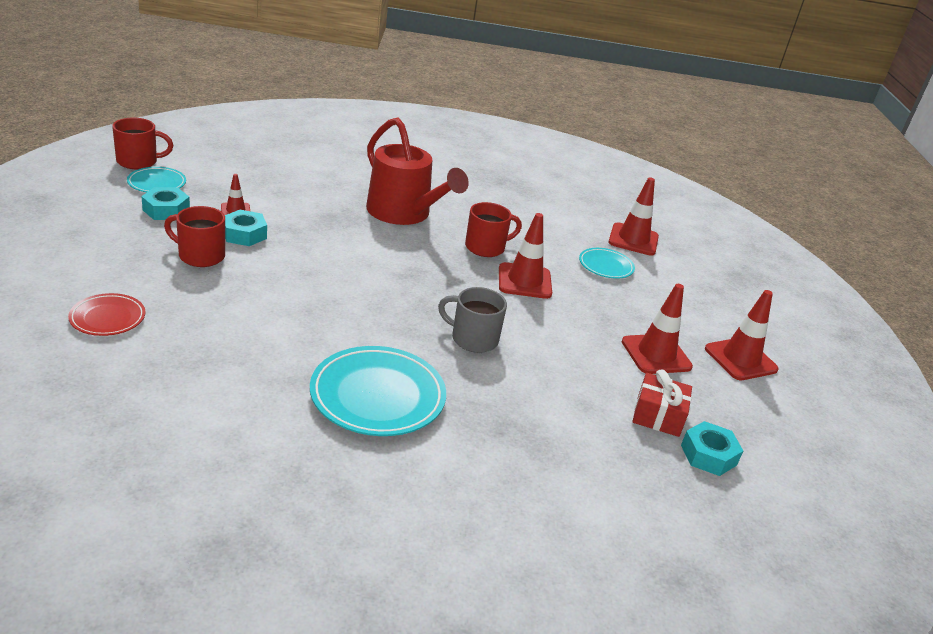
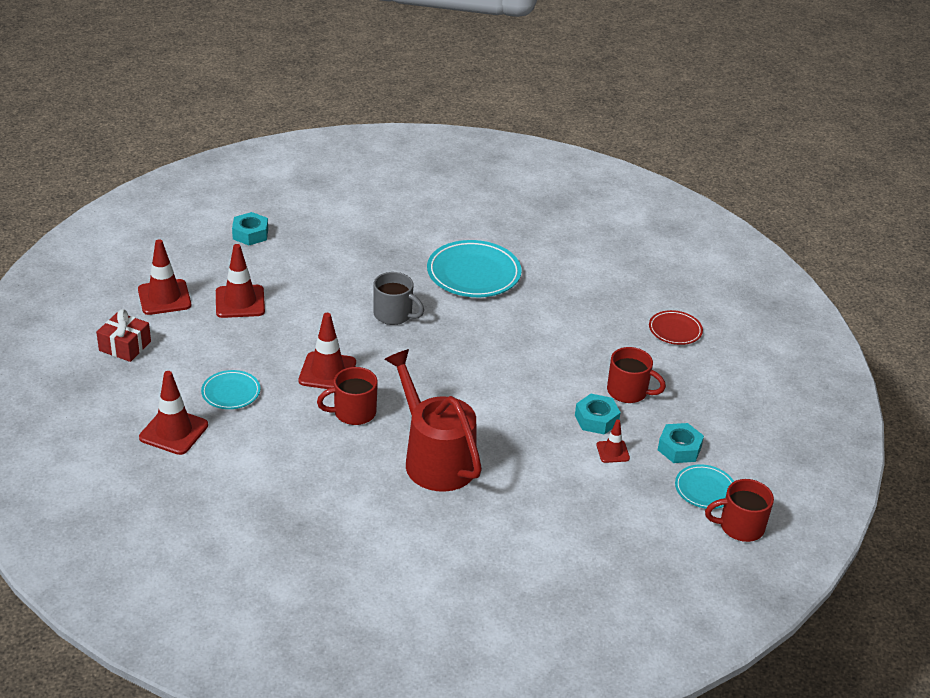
camera: 170 degrees left, 5 degrees up
(658, 416) = (270, 258): red gift -> red gift (125, 346)

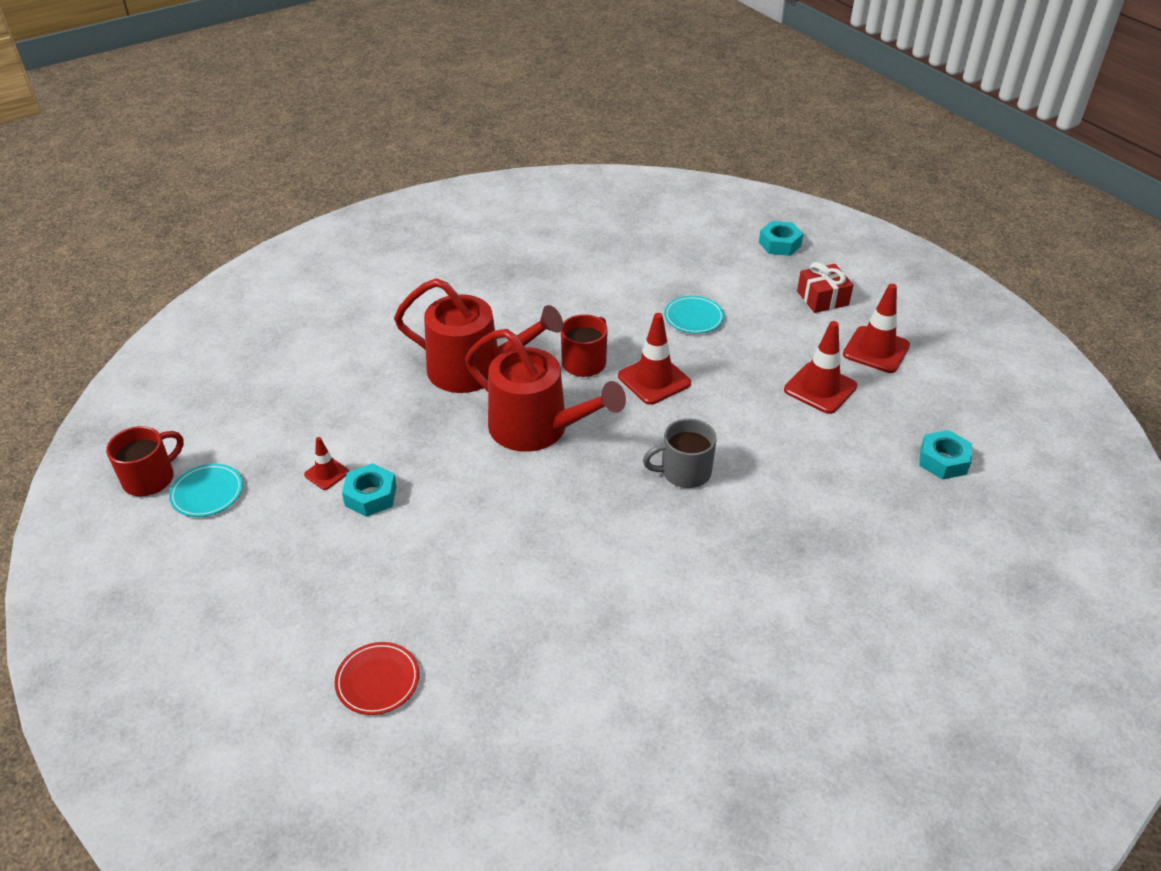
camera: 140 degrees right, 5 degrees up
(174, 431) = (682, 271): red traffic cone -> none
(444, 392) = (537, 428): none -> red watering can
(473, 274) = (683, 585): turquoise plate -> none
(628, 392) = (364, 550): red mug -> none
(679, 448) = (262, 520): turquoise nut -> turquoise nut (779, 244)

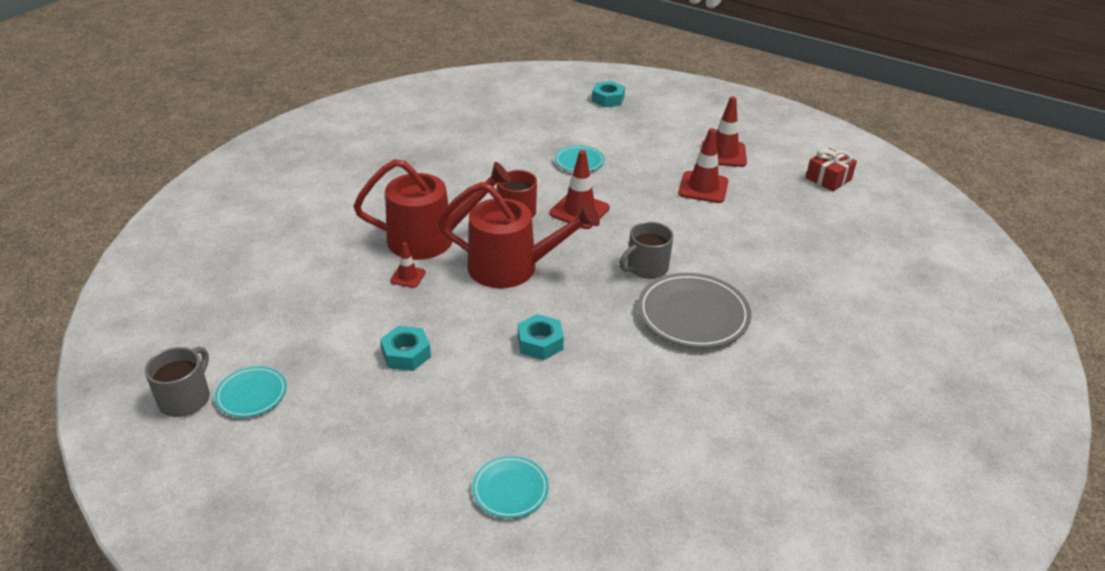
camera: 25 degrees left, 5 degrees down
(150, 478) = (186, 398): red mug -> grey mug
(326, 473) = (354, 348): red traffic cone -> red traffic cone (408, 276)
(378, 681) = (510, 489): red plate -> turquoise plate
(699, 546) = (693, 315): none -> grey plate
(822, 298) = (663, 128): red gift -> red gift (828, 179)
(943, 461) = (817, 213): turquoise nut -> turquoise nut (540, 343)

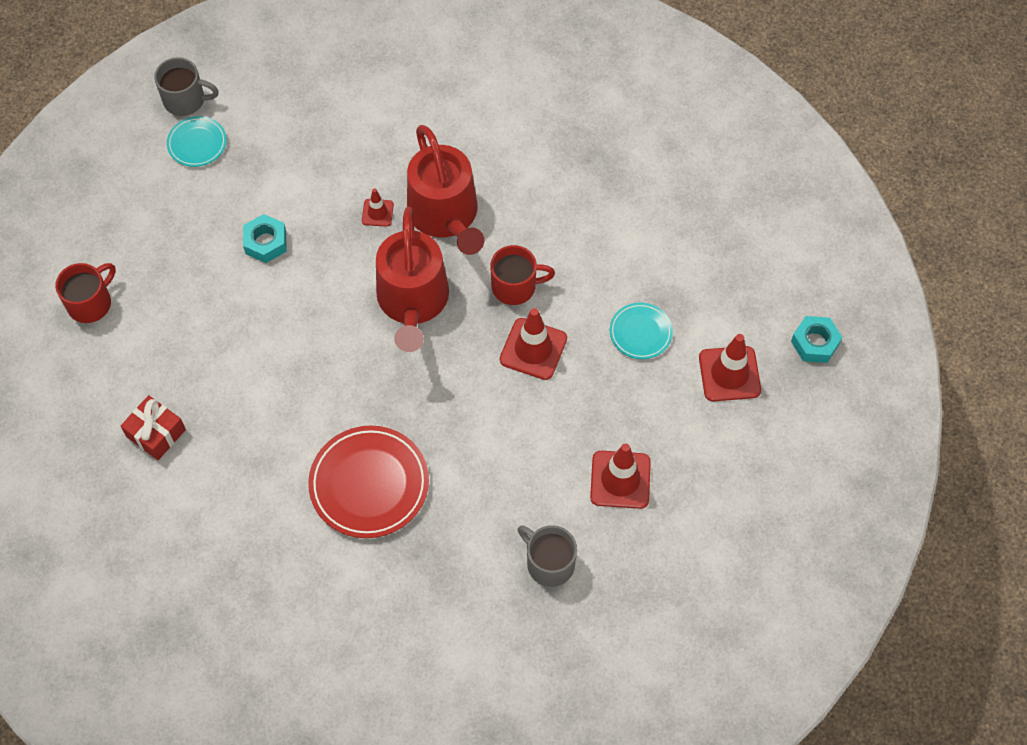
camera: 80 degrees right, 25 degrees up
(423, 511) = (91, 303): none -> red mug
(510, 489) = (119, 360): turquoise plate -> none
(540, 343) = (301, 349): turquoise nut -> none
(646, 268) = (440, 431): grey mug -> grey mug (549, 563)
(693, 315) = (369, 484): grey plate -> red plate
(723, 154) = (710, 500): red traffic cone -> red traffic cone (729, 374)
(828, 179) = (685, 634): red gift -> red gift (156, 433)

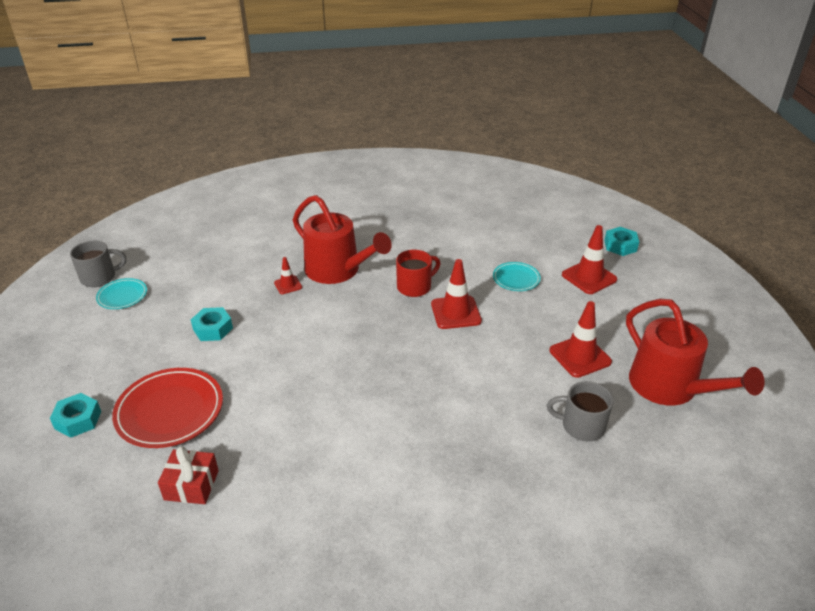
camera: 30 degrees left, 25 degrees down
(91, 303) = (78, 420): red mug -> turquoise nut
(369, 484) = (404, 438): red plate -> red plate (170, 411)
(413, 301) = (350, 320): red watering can -> red watering can (670, 387)

